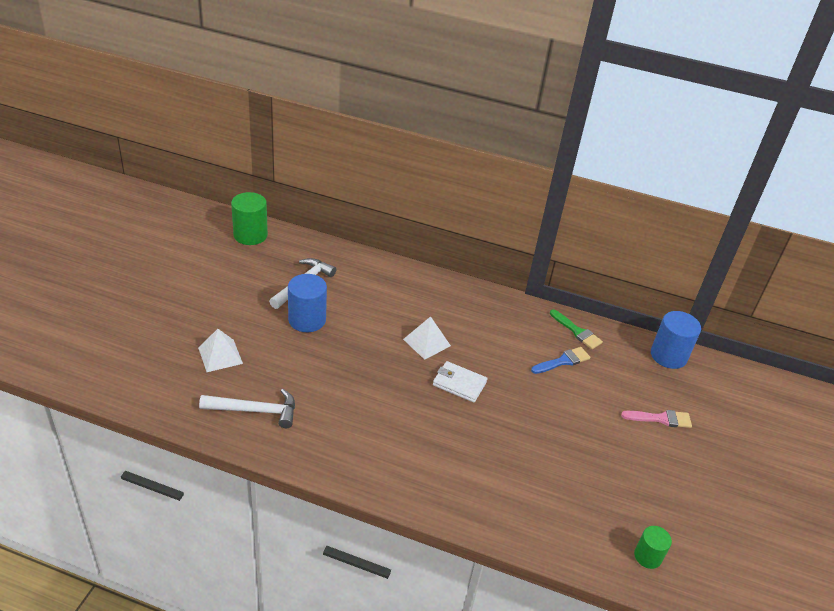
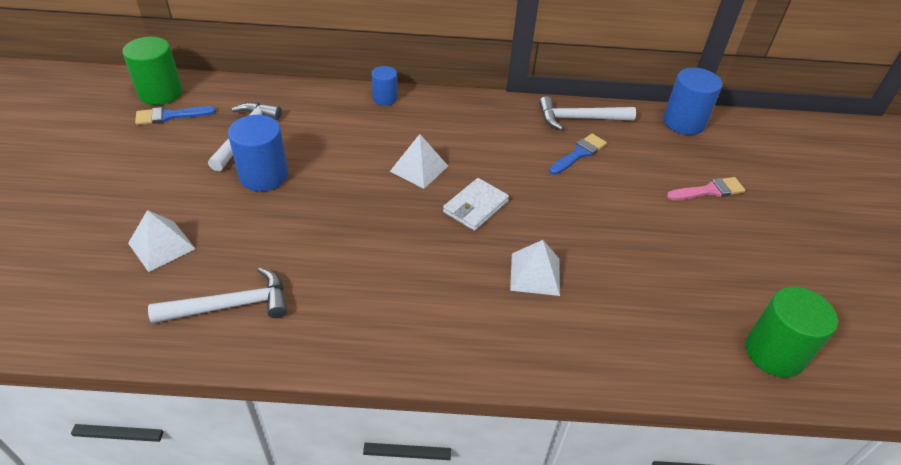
camera: 15 degrees left, 5 degrees up
(252, 256) = (170, 116): none -> blue brush
(421, 277) = (385, 98): none -> blue cylinder
(459, 384) = (475, 207): white wallet -> white wallet turned 60 degrees counterclockwise
(484, 447) = (535, 274): none -> white pyramid
(577, 331) = (579, 119): green brush -> white hammer
(647, 556) = (774, 353): green cylinder -> green cylinder, size x1.68

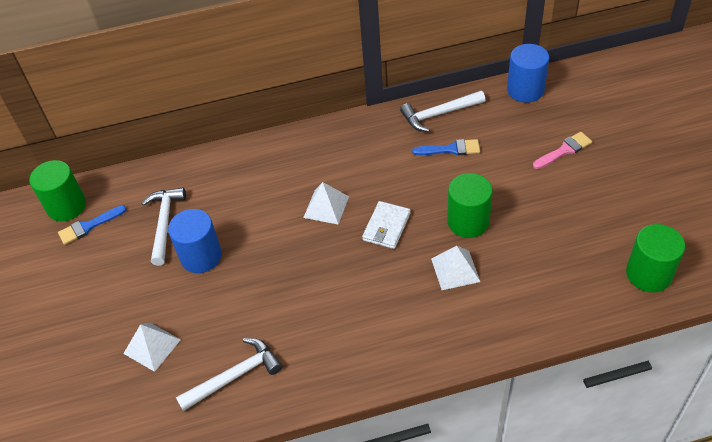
camera: 10 degrees left, 5 degrees up
(385, 98) = (266, 147): blue cylinder -> none
(570, 229) = (468, 221): none -> green cylinder
(579, 154) = (450, 149): blue brush -> blue brush turned 60 degrees clockwise

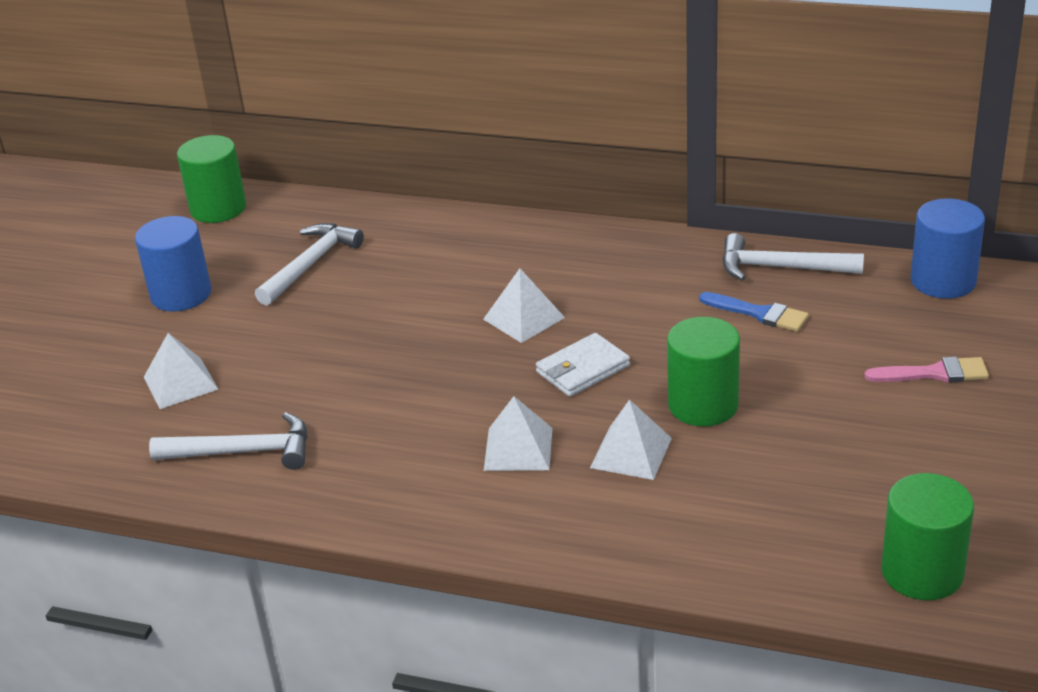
camera: 30 degrees right, 15 degrees down
(89, 226) = (224, 237): blue brush -> none
(201, 256) = (320, 314): blue cylinder -> blue cylinder (181, 294)
(394, 296) = (518, 449): none -> white pyramid

